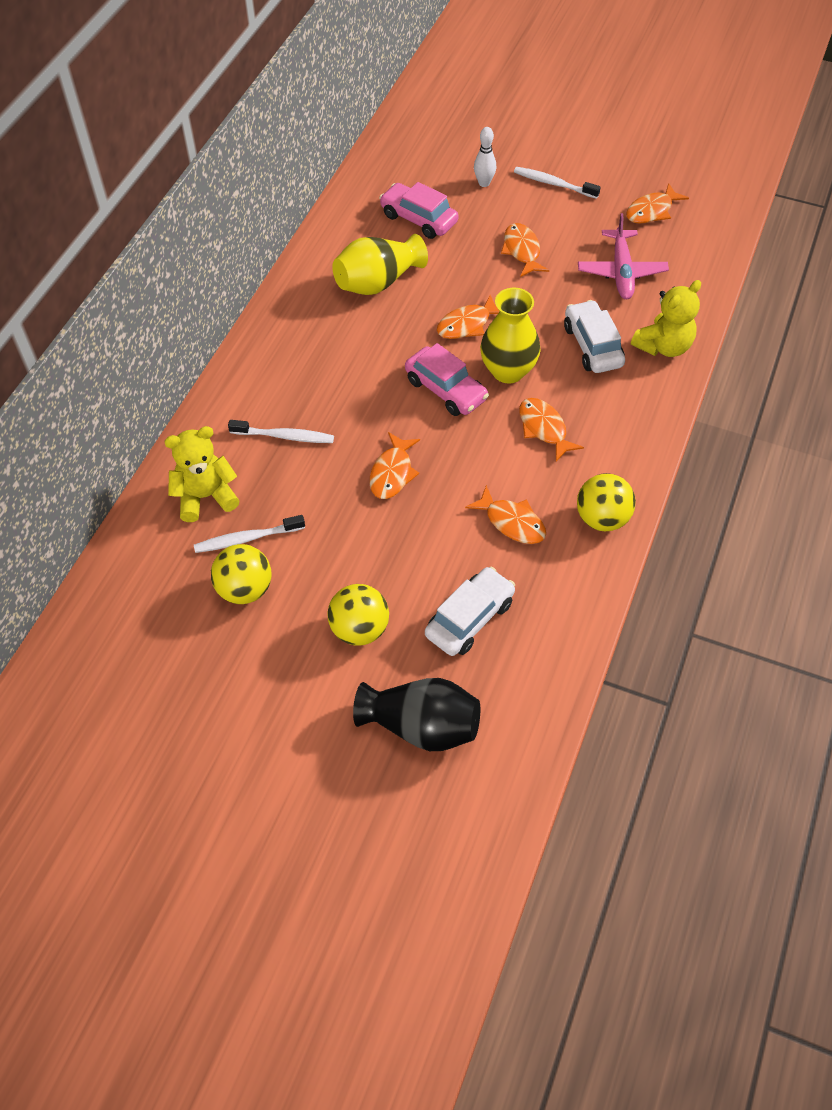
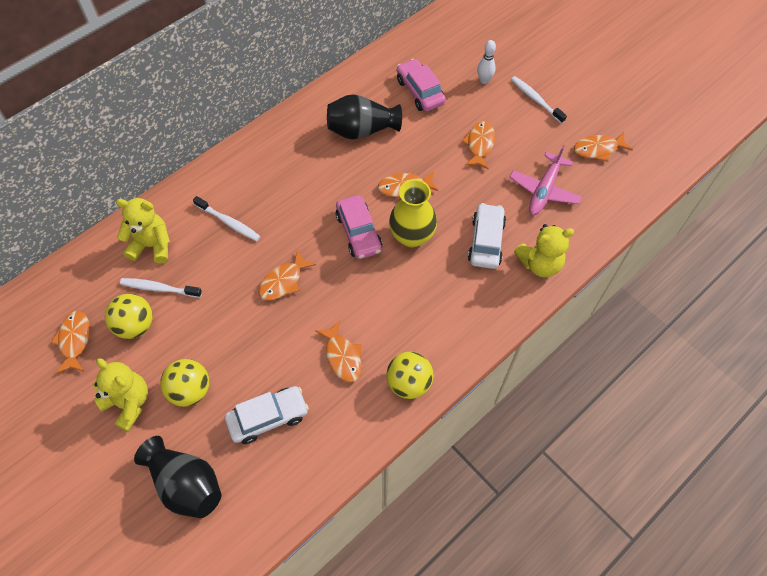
camera: 25 degrees right, 5 degrees up
(294, 673) = (129, 403): none -> yellow teddy bear
(378, 282) = (362, 130): yellow vase -> black vase
(544, 428) = (410, 293): orange fish -> orange fish (75, 340)

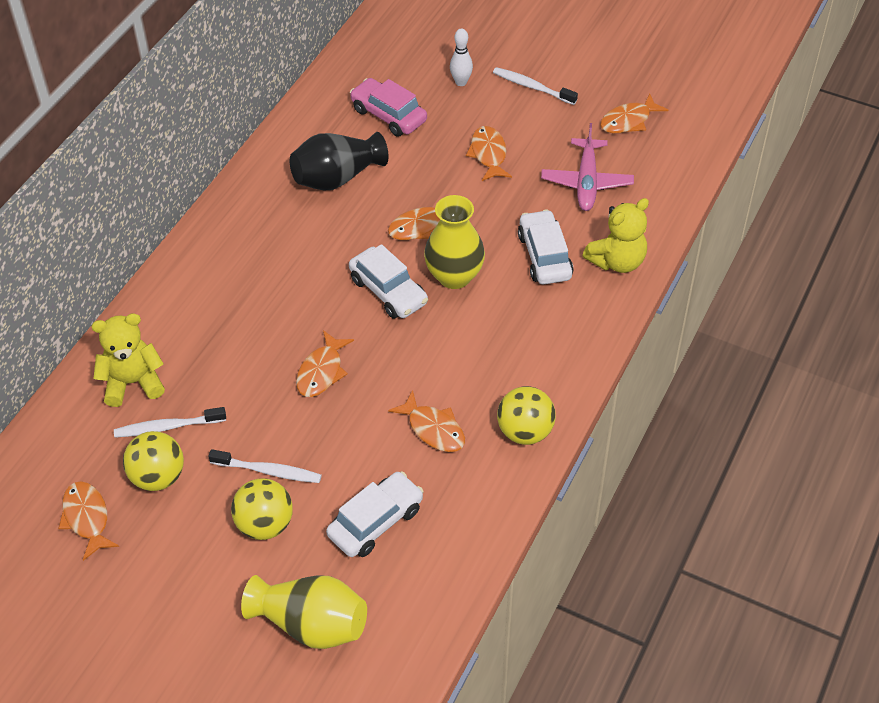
camera: 20 degrees left, 10 degrees down
(129, 403) = (194, 563): yellow teddy bear -> none
(186, 484) = (311, 624): black vase -> yellow vase
(229, 222) = (220, 327): white toothbrush -> white toothbrush (268, 471)
(359, 232) = (388, 291): pink car -> white car

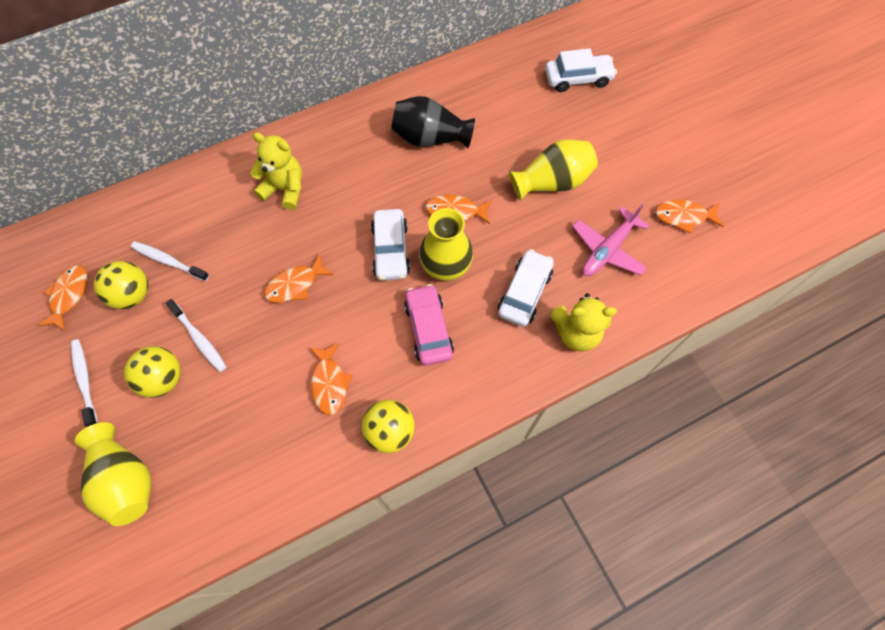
camera: 35 degrees right, 15 degrees up
(133, 382) = (176, 213): yellow teddy bear -> yellow teddy bear (284, 189)
(375, 522) = (231, 430): white car -> white car (578, 78)
(388, 115) = (505, 109): pink car -> pink car (428, 329)
(461, 82) = (580, 111): white bowling pin -> none
(488, 154) = (552, 182): orange fish -> yellow vase
(532, 87) = (630, 145): white toothbrush -> white toothbrush (85, 381)

